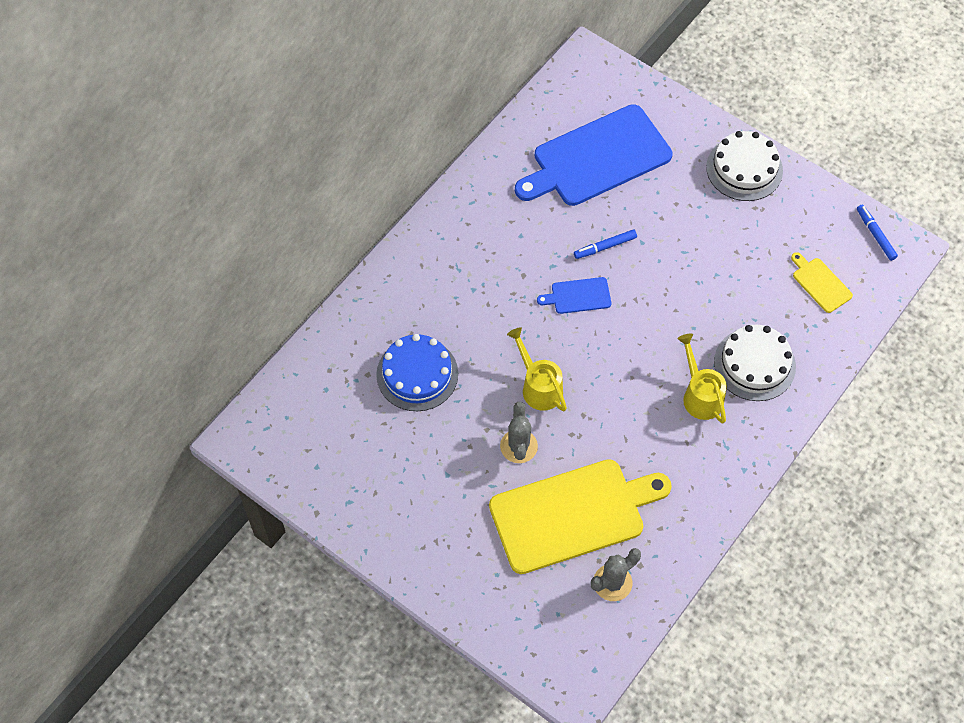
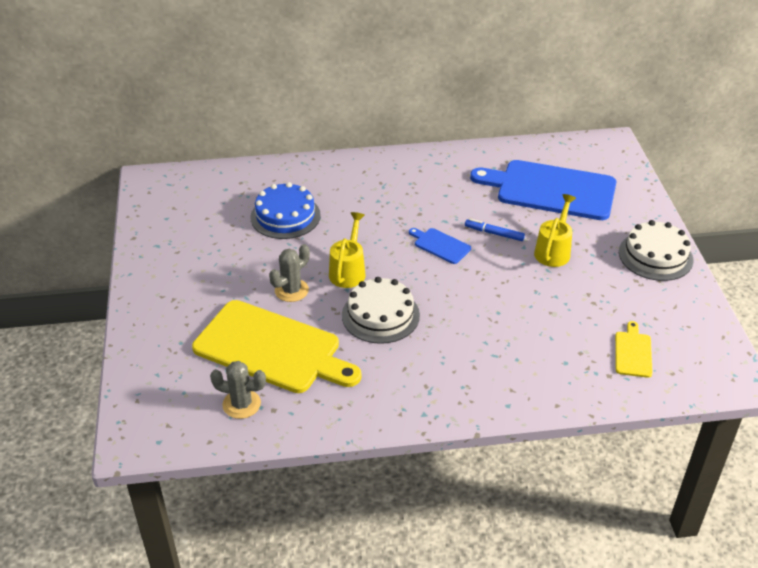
camera: 45 degrees right, 20 degrees down
(700, 395) = (451, 350): yellow watering can -> yellow watering can (554, 250)
(754, 364) = (516, 362): white cake -> white cake (380, 315)
(875, 235) = (719, 355): blue marker -> none

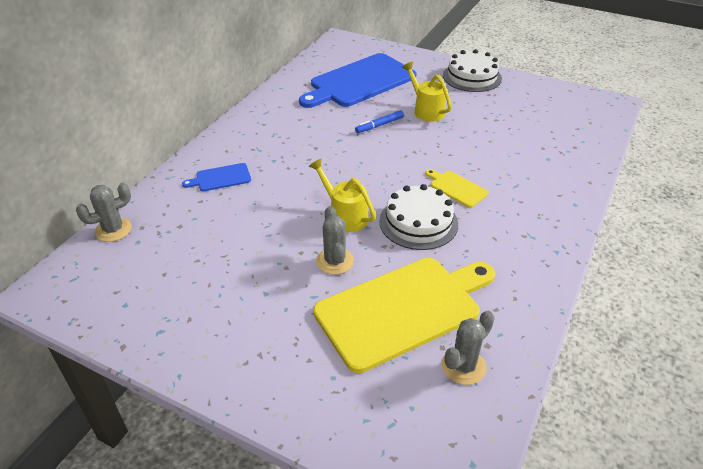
camera: 55 degrees left, 0 degrees up
(226, 172) = (113, 230): none -> grey cactus
(285, 216) = (228, 220): blue cake -> none
(440, 245) = (365, 155): blue cutting board -> blue cutting board (220, 178)
(633, 352) = (559, 127): yellow cutting board -> yellow cutting board (456, 188)

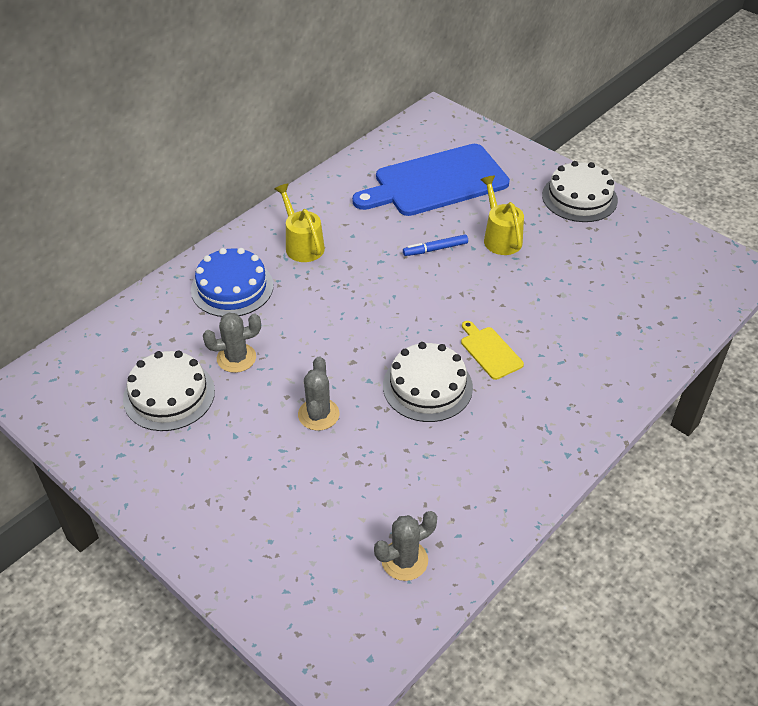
camera: 15 degrees right, 5 degrees up
(113, 230) = (105, 330): grey cactus -> grey cactus (236, 358)
(191, 271) = (169, 395): none -> white cake
(220, 178) = (232, 287): blue cutting board -> blue cake
(344, 215) = (349, 361): yellow watering can -> yellow watering can (302, 244)
(403, 309) = (368, 485): yellow cutting board -> none

